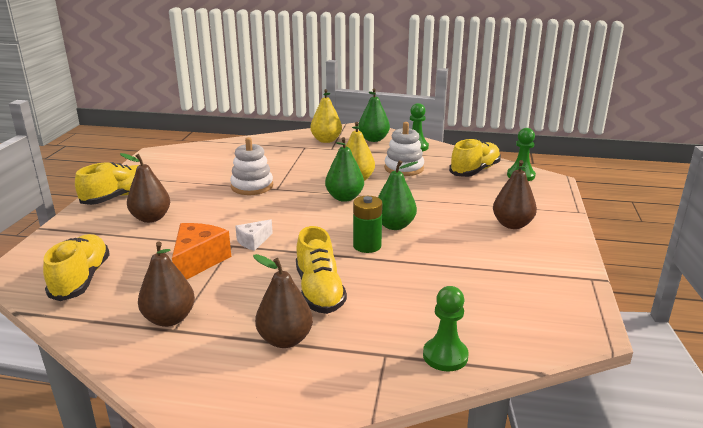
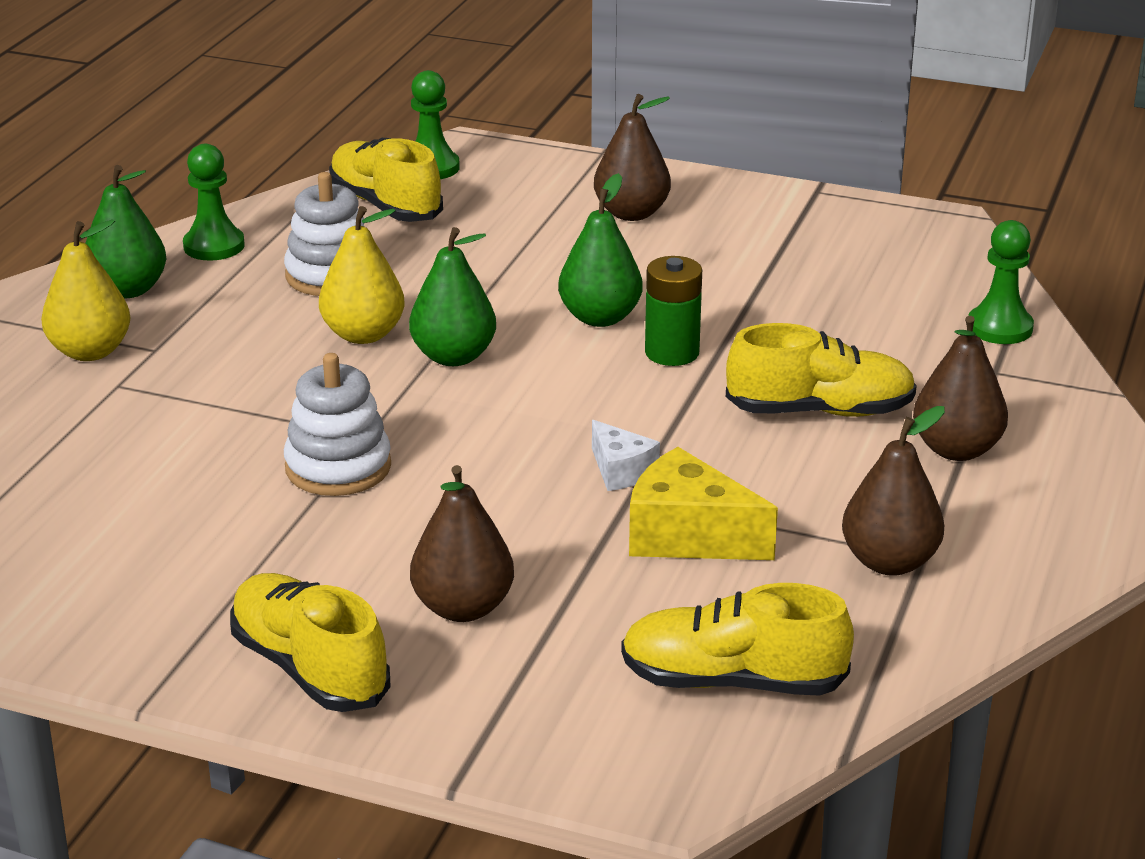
camera: 80 degrees left, 5 degrees up
(198, 261) = (688, 536): orange cheese -> yellow cheese

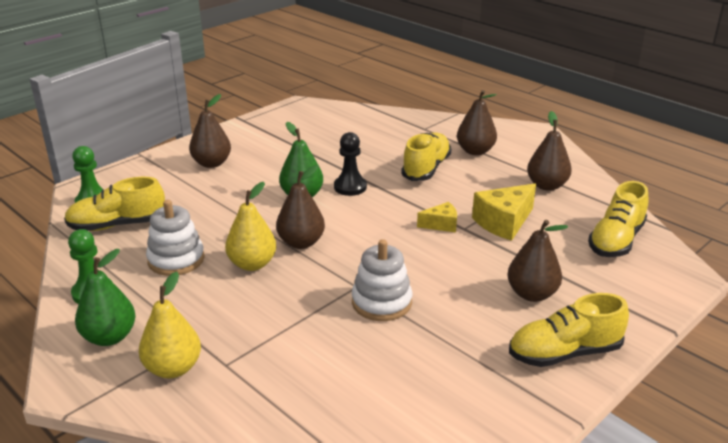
camera: 65 degrees left, 0 degrees up
(453, 356) = (301, 243): green pear -> brown pear
(620, 471) = (441, 225): white cheese -> yellow cheese
(672, 353) = (350, 187): green battery -> black pawn
(999, 328) = (393, 118): green pawn -> none

